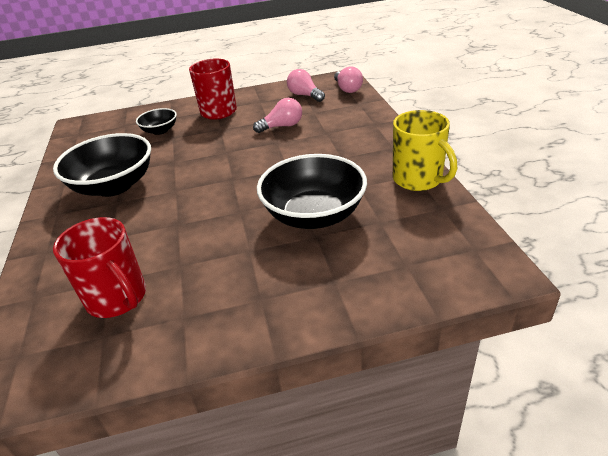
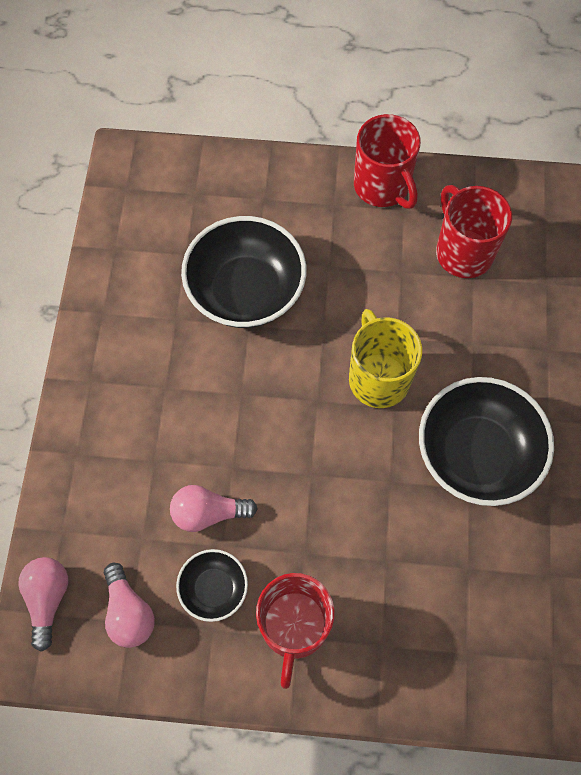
camera: 165 degrees left, 30 degrees up
(160, 131) = (404, 598): black bowl -> black bowl (214, 588)
(211, 332) = (382, 186): none -> red mug
(418, 179) = (105, 303): yellow mug -> yellow mug (378, 378)

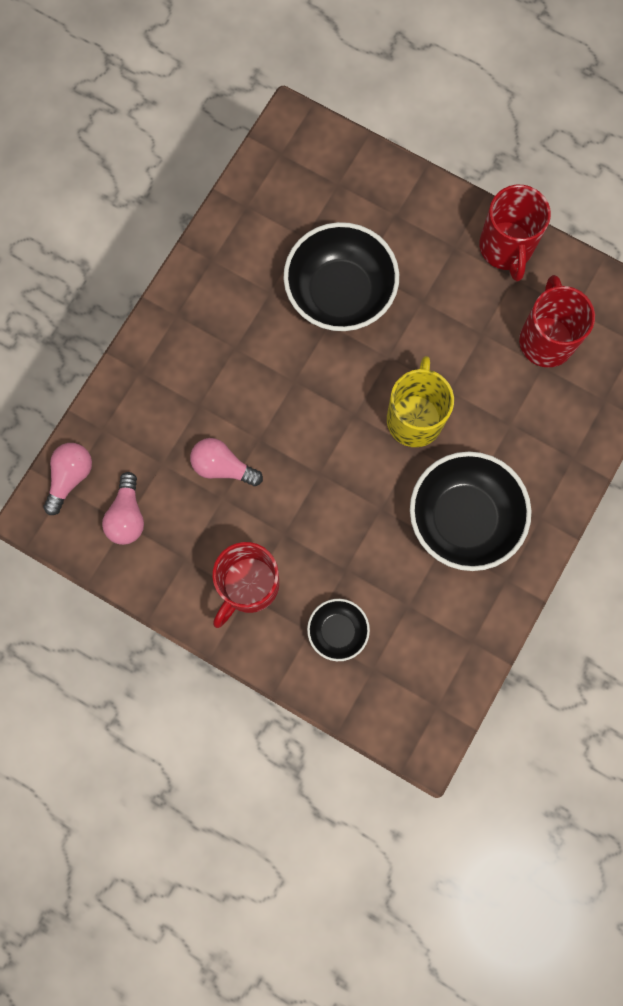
camera: 25 degrees right, 10 degrees up
(214, 588) = (200, 528): black bowl -> black bowl (337, 631)

